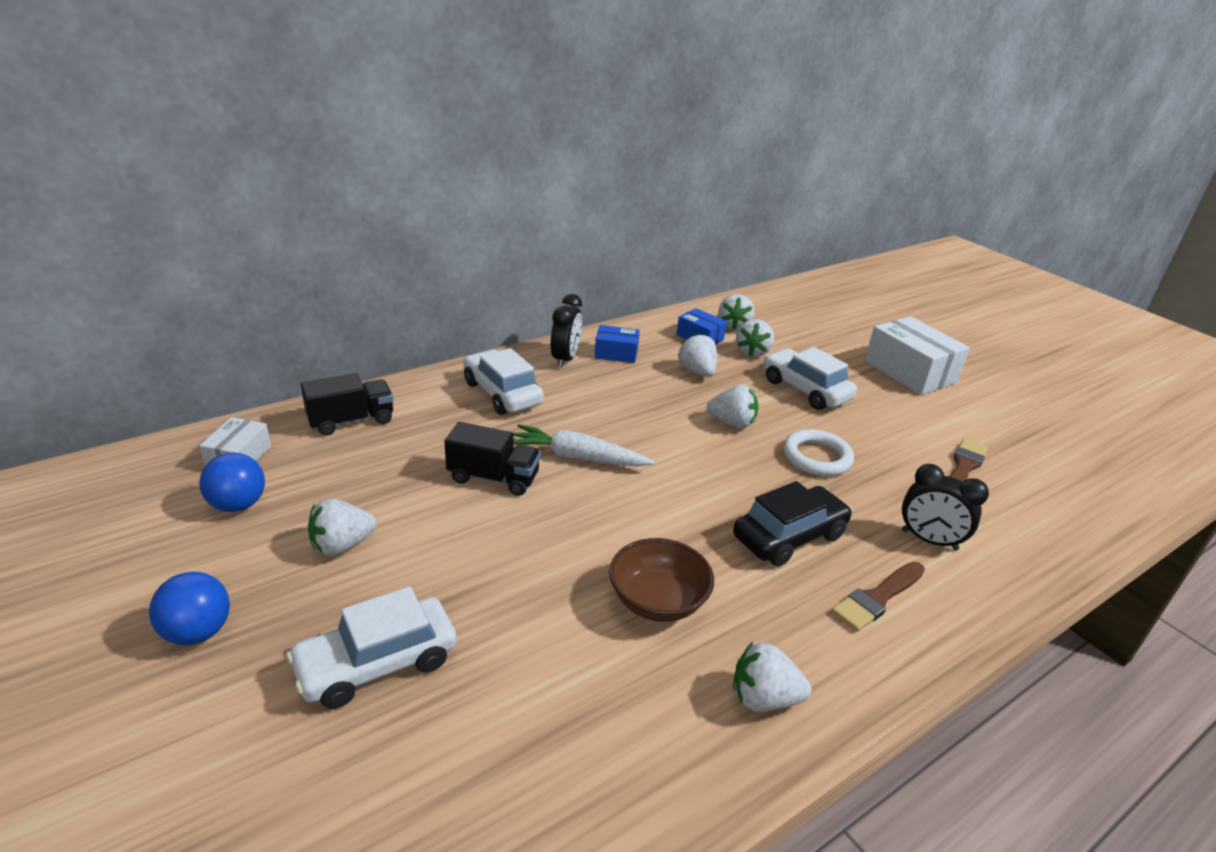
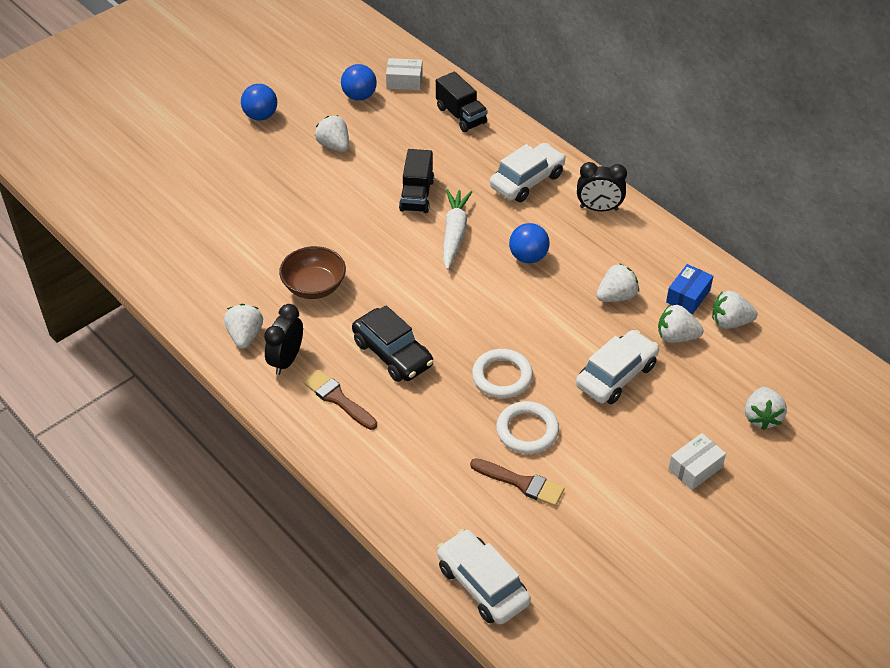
camera: 85 degrees right, 15 degrees up
(377, 664) = (249, 181): white car -> white car (482, 584)
(616, 353) = (625, 239): blue box -> none
(631, 412) = (528, 257): none -> blue ball
(732, 423) = (535, 321): white strawberry -> white strawberry (761, 417)
(891, 452) = (527, 430): none -> white ring
(910, 372) = (695, 468): white box -> white box, size x0.55
(929, 540) = (409, 439): black clock -> black clock (286, 360)

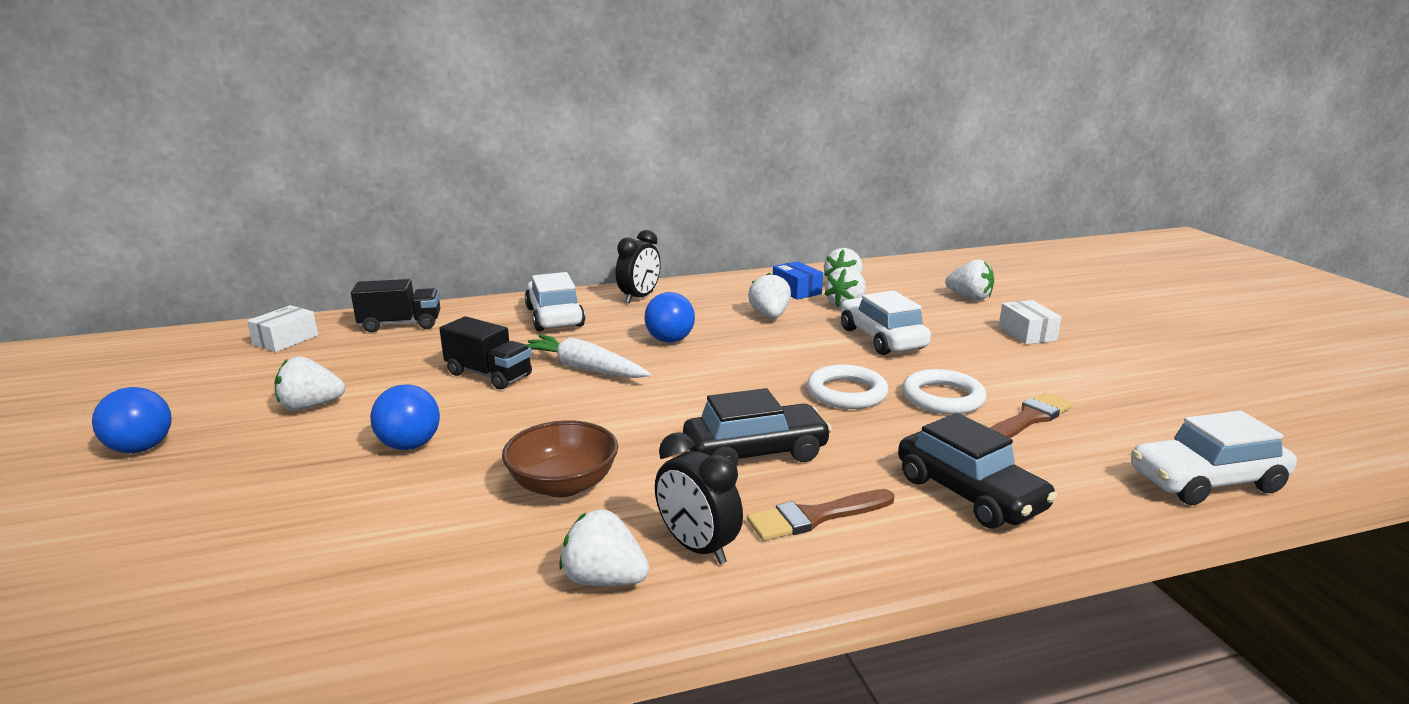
camera: 65 degrees left, 25 degrees down
(359, 96) = (254, 370): blue ball -> blue ball (410, 445)
(399, 463) = (969, 493): none -> black car

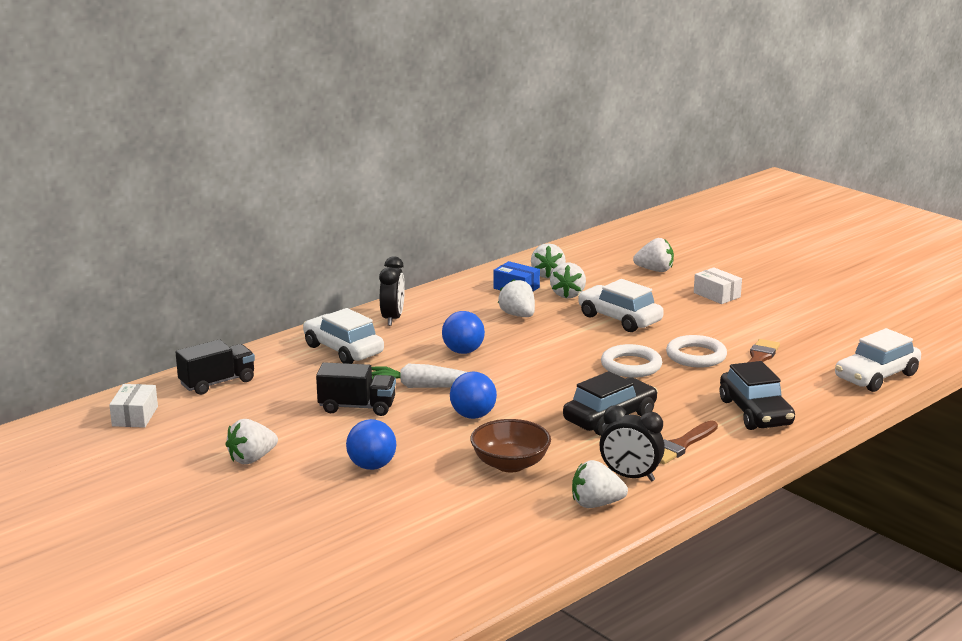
camera: 25 degrees left, 0 degrees up
(141, 448) = (170, 514): blue ball -> blue ball (473, 416)
(969, 493) = (755, 413): black car -> black car turned 45 degrees clockwise

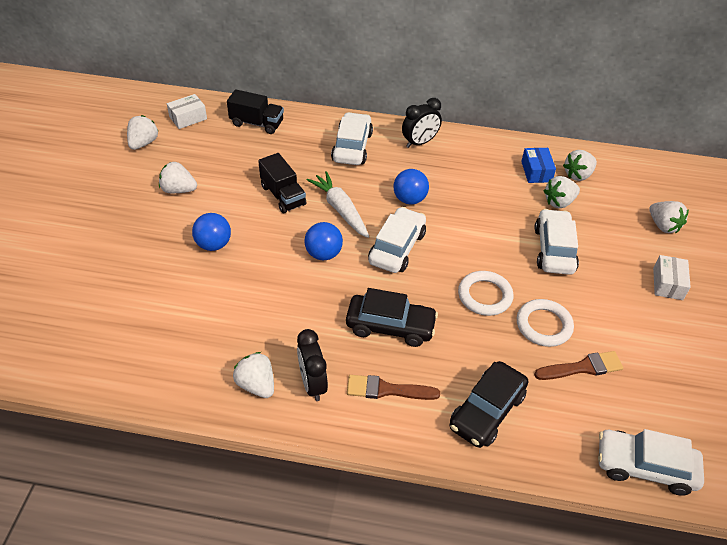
camera: 50 degrees right, 25 degrees up
(510, 464) = (274, 309): brown bowl -> none
(517, 380) = (397, 248): none -> white car
(518, 315) = (494, 195): white strawberry -> white strawberry (143, 143)

